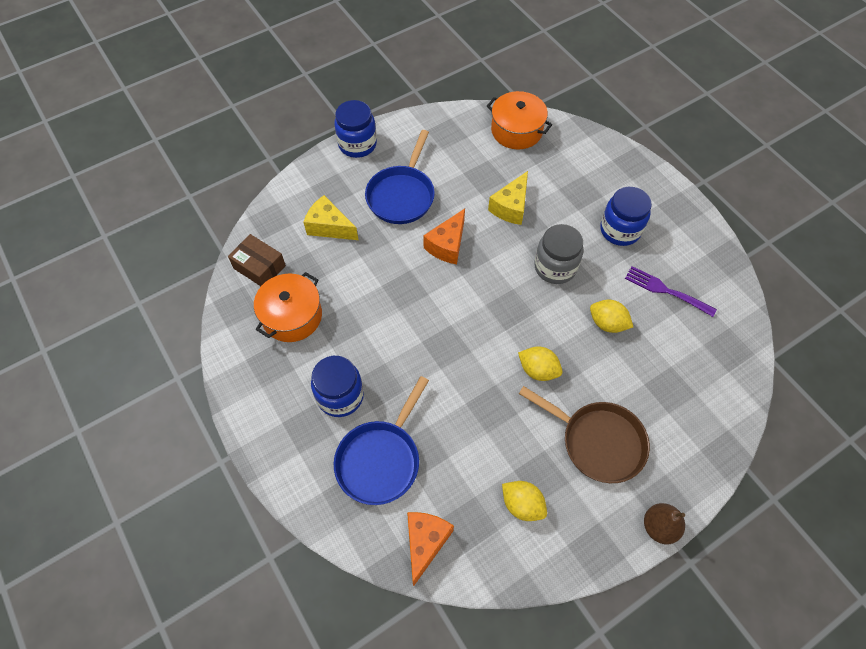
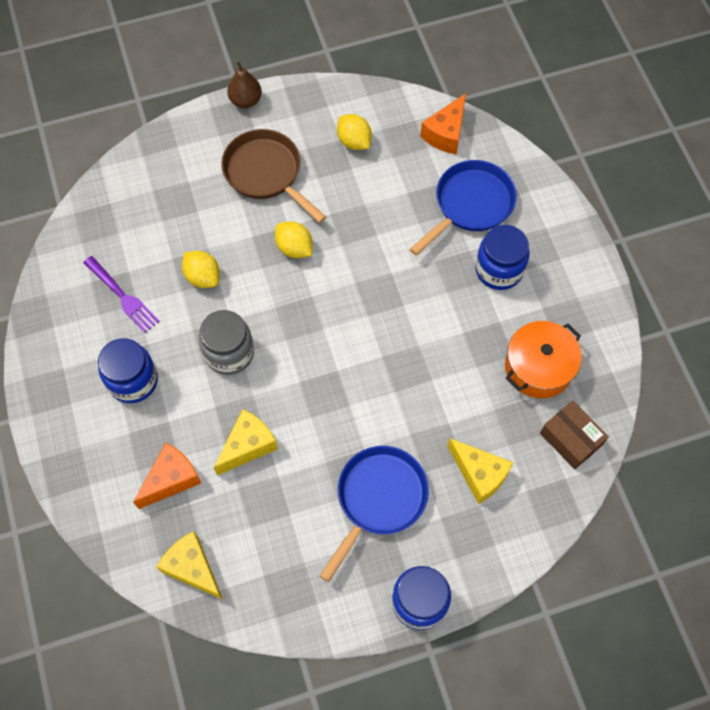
camera: 165 degrees left, 5 degrees up
(447, 245) = (342, 412): orange cheese -> orange cheese (171, 479)
(516, 130) = (192, 568): orange pot -> yellow cheese

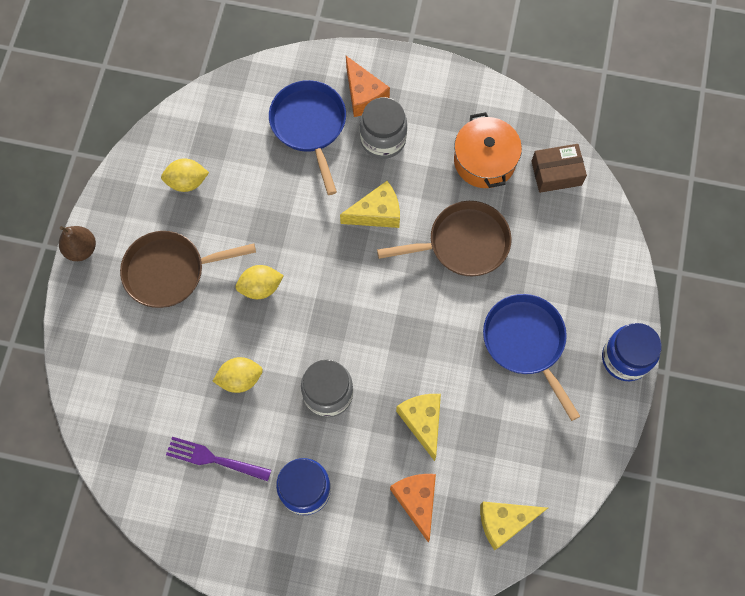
camera: 60 degrees left, 5 degrees up
(122, 296) = (215, 459): purple fork -> purple fork turned 150 degrees counterclockwise
(442, 391) = (463, 243): none -> brown pan
(446, 133) = (229, 105): orange cheese -> orange cheese (363, 95)
(479, 474) = (548, 256): yellow cheese -> yellow cheese (377, 213)
(499, 270) = (383, 139): blue jar -> grey jar

